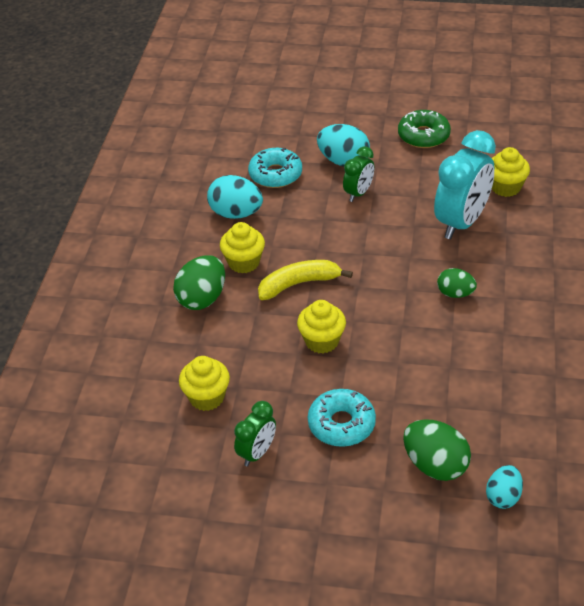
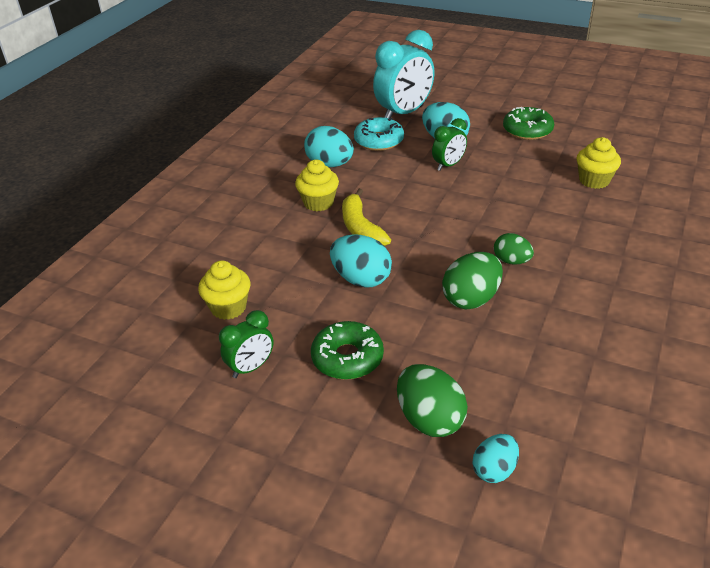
camera: 15 degrees right, 5 degrees down
(202, 298) = (267, 225): green egg -> green egg (471, 299)
(299, 284) = (361, 228): yellow banana -> yellow banana turned 105 degrees counterclockwise
(322, 341) = (361, 279): yellow cupcake -> turquoise egg
(341, 424) = (347, 358): turquoise donut -> green donut
(461, 222) = (539, 202): turquoise clock -> turquoise clock (403, 113)

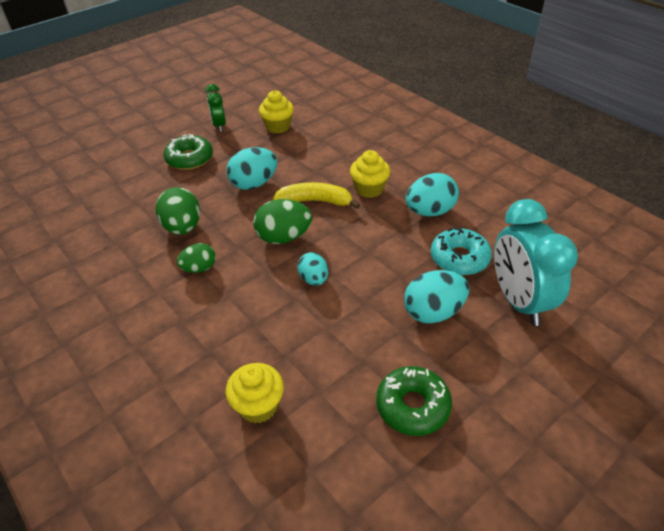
camera: 115 degrees right, 5 degrees up
(429, 419) = (114, 174): green egg -> green egg (284, 237)
(448, 165) = (376, 292): green clock -> none
(494, 470) = (60, 184): turquoise egg -> turquoise egg (314, 279)

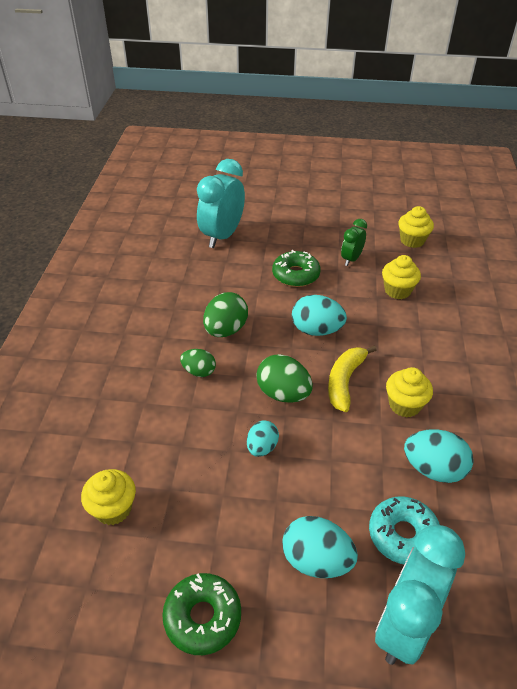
camera: 45 degrees right, 0 degrees up
(87, 167) = (222, 236): none -> turquoise clock
(248, 91) = (412, 240): none -> yellow cupcake
(315, 201) = (345, 381): yellow banana -> yellow banana turned 120 degrees counterclockwise

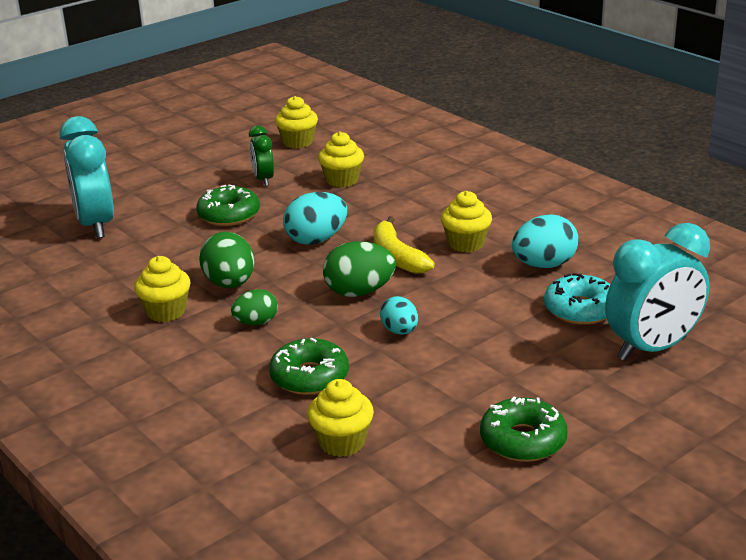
camera: 45 degrees left, 15 degrees down
(167, 439) = (309, 377): none -> green donut
(170, 326) = (166, 311): none -> yellow cupcake
(316, 560) = (547, 359): turquoise egg -> none
(405, 625) = (652, 348): turquoise clock -> turquoise clock turned 105 degrees counterclockwise

